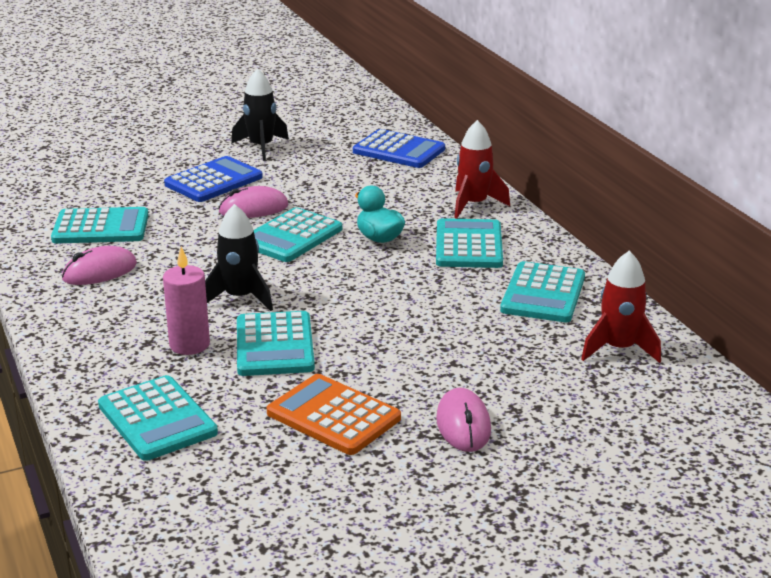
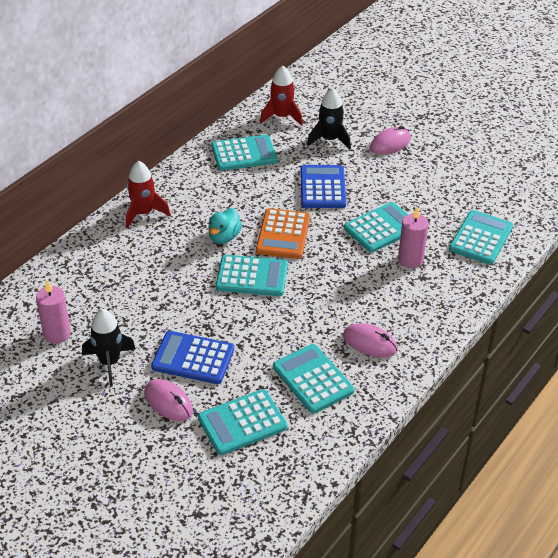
camera: 120 degrees left, 15 degrees up
(240, 298) = (346, 264): black rocket -> black rocket (329, 140)
(253, 209) = (224, 313): pink mouse -> pink mouse (168, 402)
(329, 134) = (57, 334): none -> pink candle
(333, 416) = (421, 183): orange calculator -> orange calculator (283, 234)
(398, 150) = (69, 281): blue calculator -> blue calculator (323, 187)
(469, 245) = (205, 197): turquoise calculator -> turquoise calculator (242, 422)

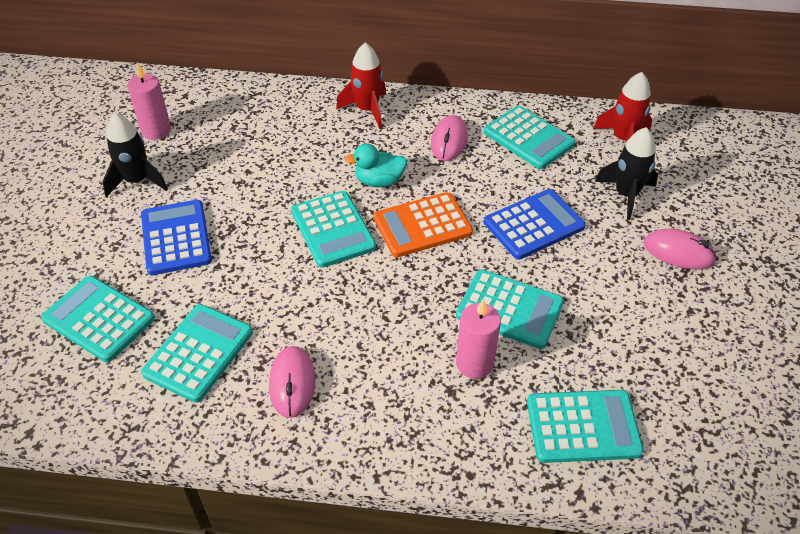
camera: 60 degrees right, 5 degrees up
(168, 402) = (102, 247): pink mouse -> pink mouse (449, 141)

